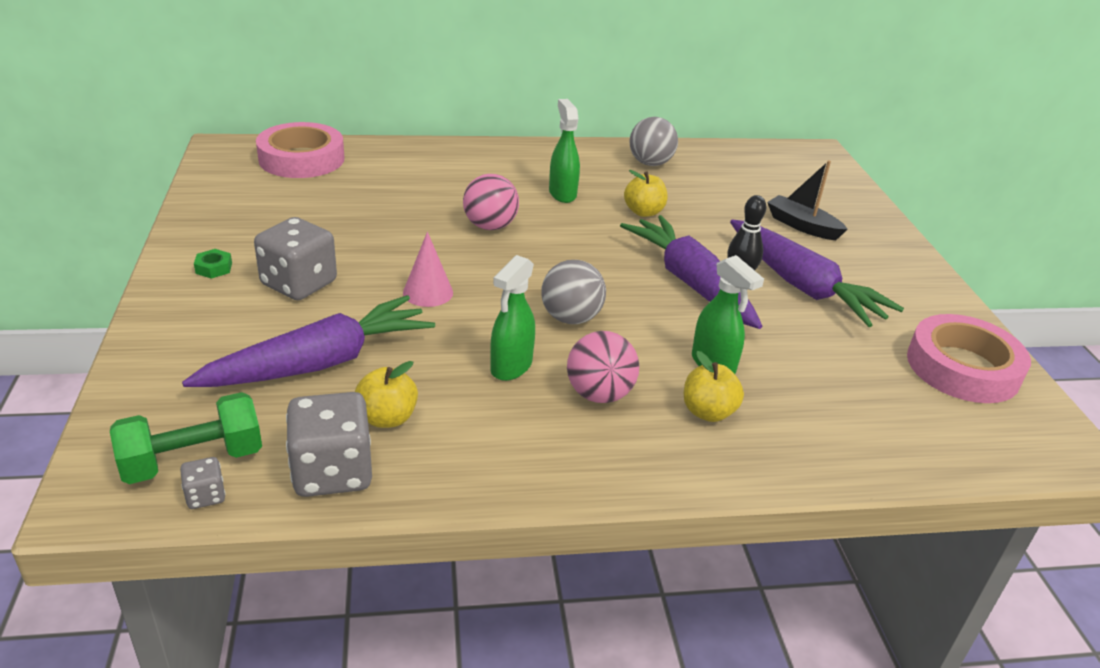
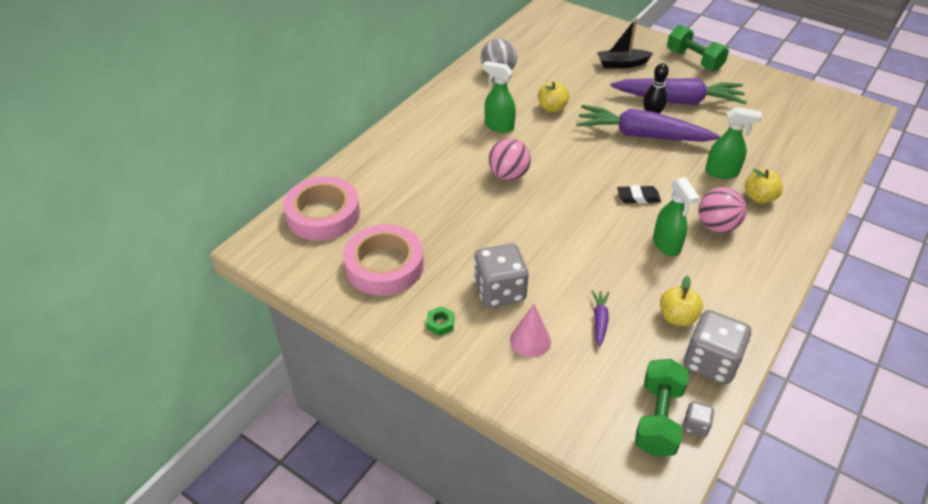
camera: 45 degrees left, 10 degrees up
(320, 363) = (599, 320): purple carrot -> purple carrot, size x0.40
(428, 292) = (561, 239): pink cone -> pink cone (530, 340)
(571, 318) = (638, 197): grey ball -> black eraser
(906, 270) = (694, 60): none -> green dumbbell
(962, 367) = (785, 98): pink tape -> pink tape (384, 265)

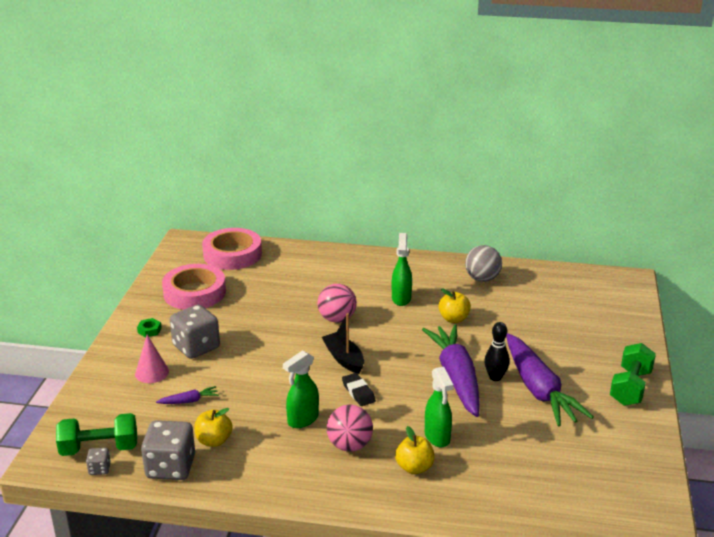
camera: 65 degrees right, 15 degrees down
(622, 64) = (571, 342): black boat -> black boat (344, 359)

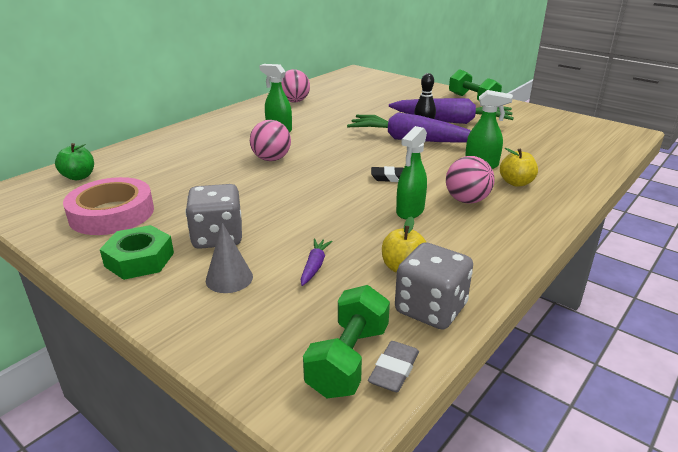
camera: 60 degrees left, 0 degrees up
(99, 469) = (394, 370): grey dice -> grey eraser
(149, 330) = (139, 259): green nut -> green nut, size x1.98
(152, 372) = (229, 278): pink cone -> grey cone
(232, 254) = (79, 177): pink tape -> green apple
(302, 420) = (410, 211): green spray bottle -> green spray bottle turned 45 degrees clockwise
(344, 359) = (335, 171): black boat -> none
(453, 319) = (333, 121): yellow apple -> none
(482, 279) = (294, 101): grey ball -> pink ball

